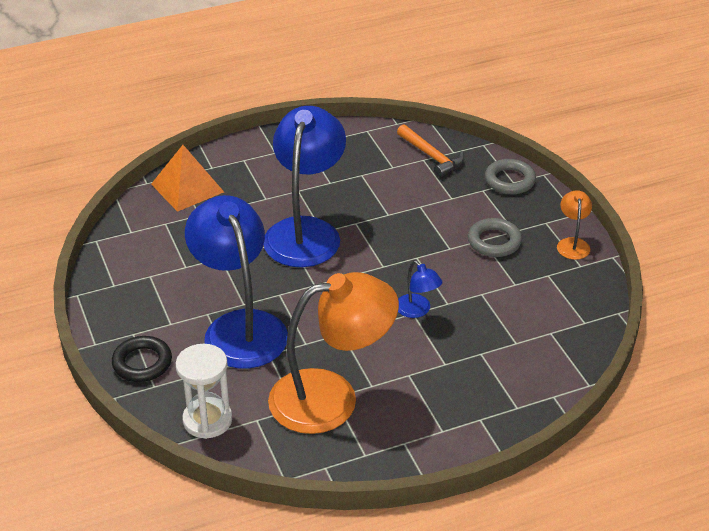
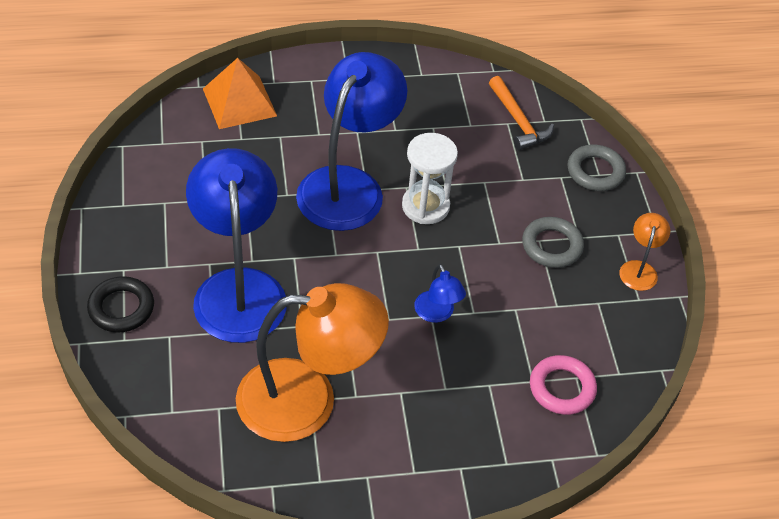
camera: 10 degrees right, 10 degrees up
(207, 420) = (166, 395): white hourglass -> white hourglass (425, 206)
(542, 343) = (562, 388): none -> pink ring

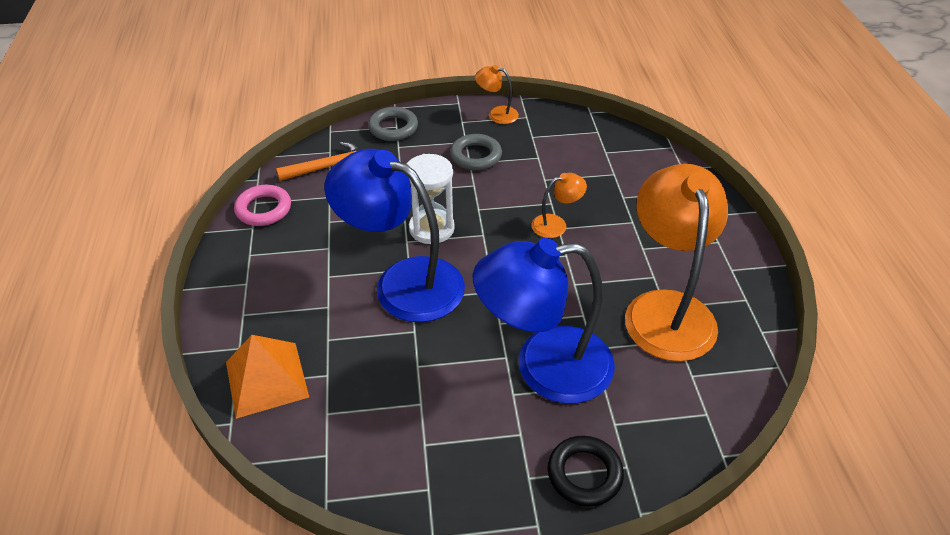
camera: 85 degrees left, 5 degrees down
(437, 314) = (556, 224): blue lamp -> orange lamp
(562, 388) = (617, 159): pink ring -> pink ring (263, 209)

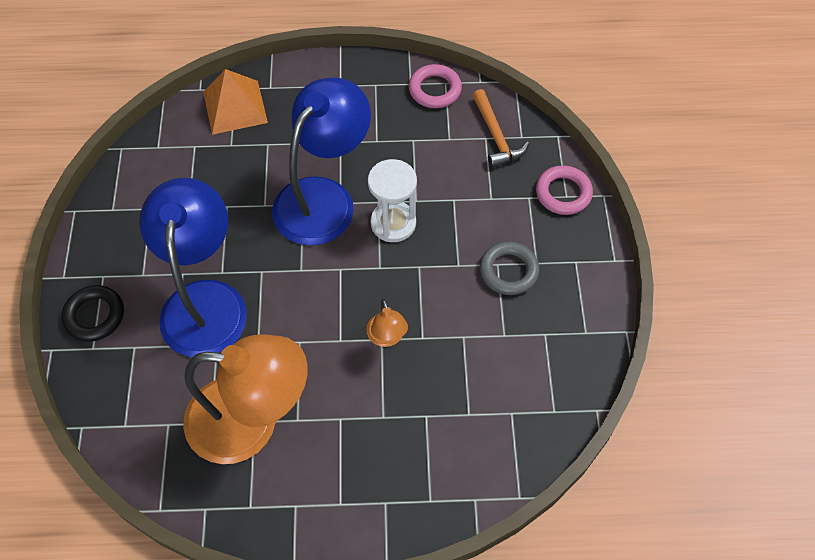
camera: 95 degrees right, 15 degrees up
(393, 128) = (563, 193): grey ring -> pink ring
(496, 114) = (591, 300): orange lamp -> none

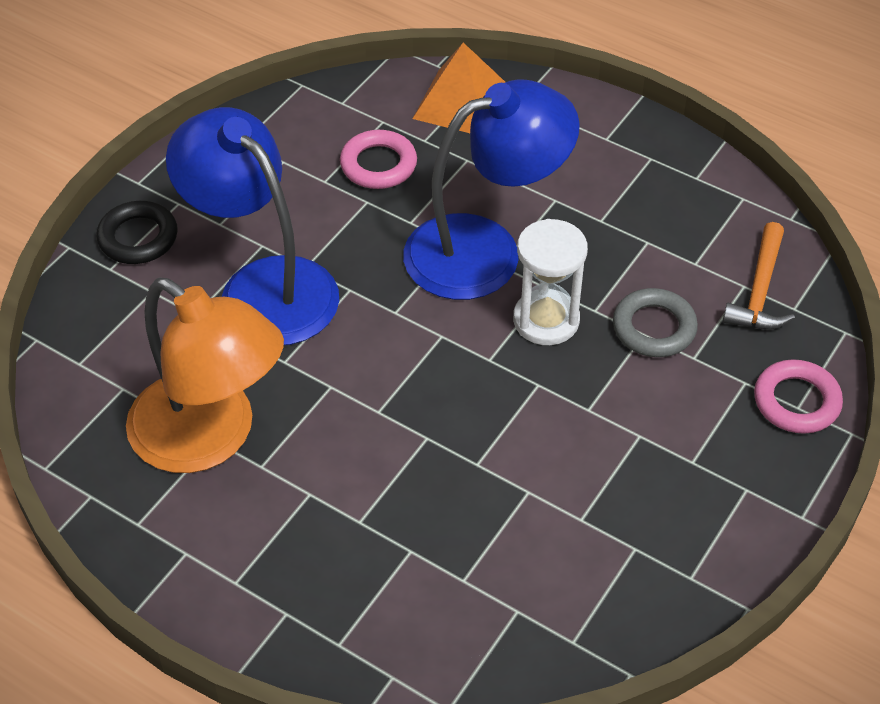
camera: 35 degrees right, 10 degrees down
(205, 301) = (263, 286): blue lamp -> blue lamp turned 75 degrees counterclockwise
(387, 337) = (435, 439): orange lamp -> none
(435, 89) = (722, 199): pink ring -> pink ring (378, 165)
(508, 271) = (647, 451): grey ring -> grey ring (654, 328)

